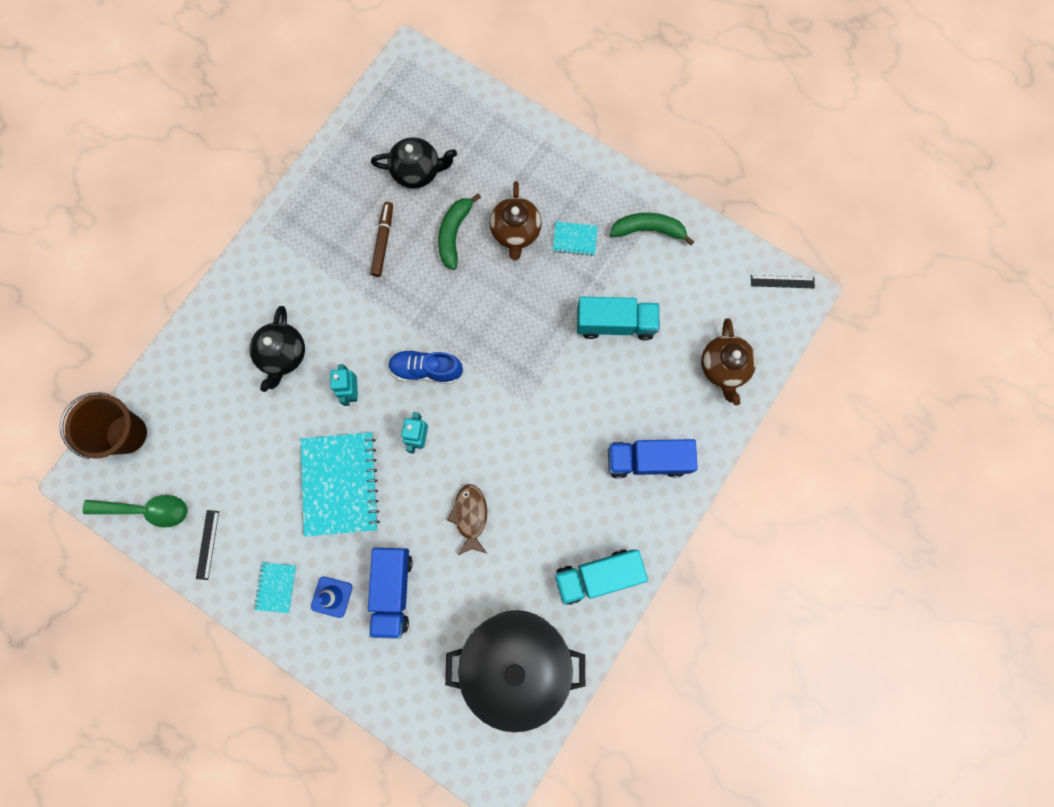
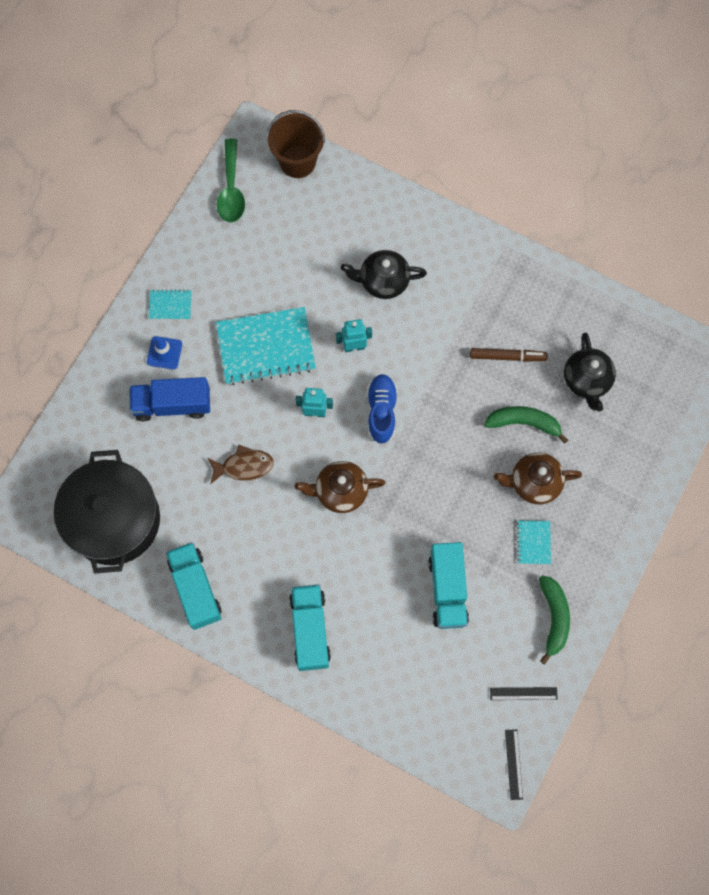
camera: 85 degrees right, 5 degrees down
(207, 544) = (204, 243): black ruler -> black ruler (523, 693)
(647, 460) = (310, 630): blue truck -> turquoise truck
(723, 367) = (412, 704): brown teapot -> brown teapot (340, 491)

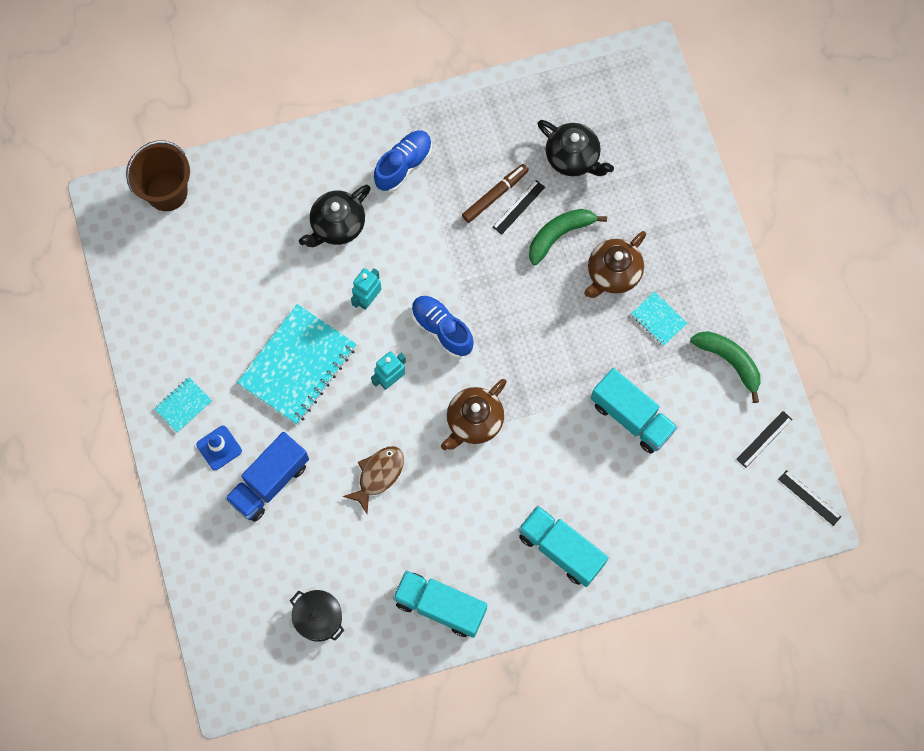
camera: 45 degrees left, 0 degrees up
(114, 520) = (318, 618): black pot -> black pot, size x0.45
(231, 189) = (135, 264): green spoon -> none
(466, 281) = (403, 165): none -> blue shoe
(515, 379) = (519, 207): none -> black ruler

